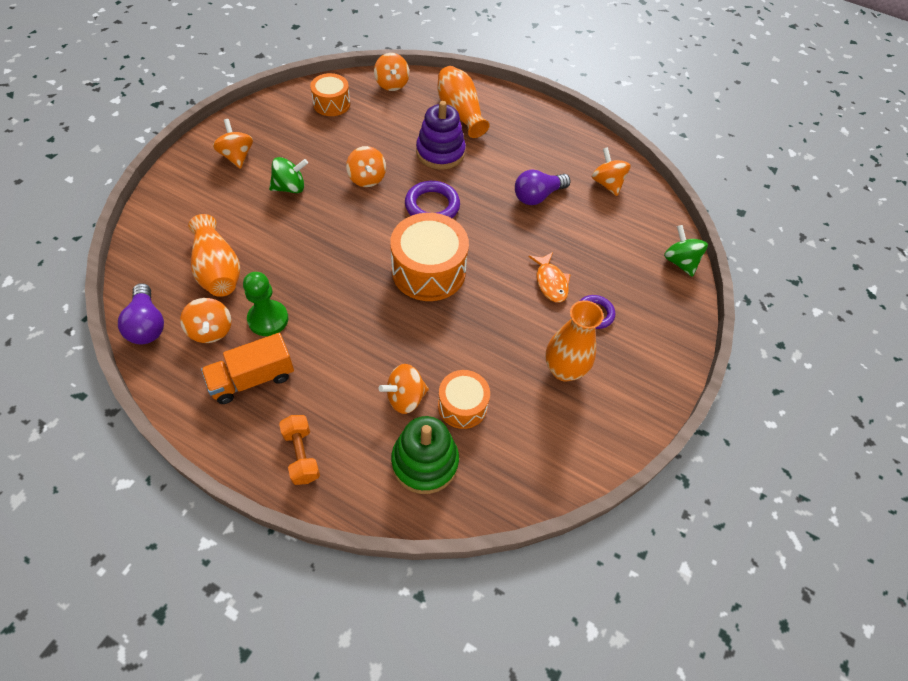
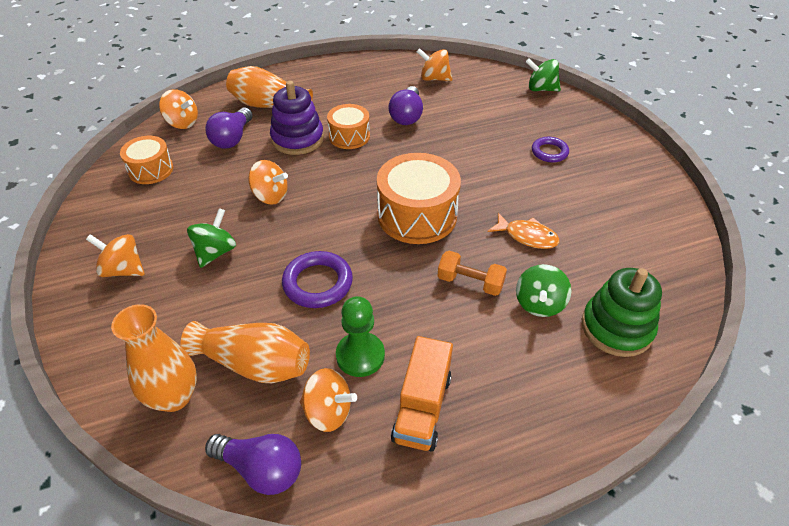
camera: 45 degrees left, 10 degrees down
(301, 455) = (545, 415): orange dumbbell -> orange dumbbell (470, 282)
(403, 119) = (232, 138): none -> purple light bulb
(405, 397) = (539, 304): orange spinning top -> green spinning top
(432, 206) = (349, 175): purple ring -> purple ring (318, 283)
(462, 406) = (576, 272): orange drum -> orange drum (349, 136)
(550, 282) = (498, 156): orange fish -> orange fish (527, 236)
(564, 370) = (588, 196): orange vase -> orange vase (174, 396)

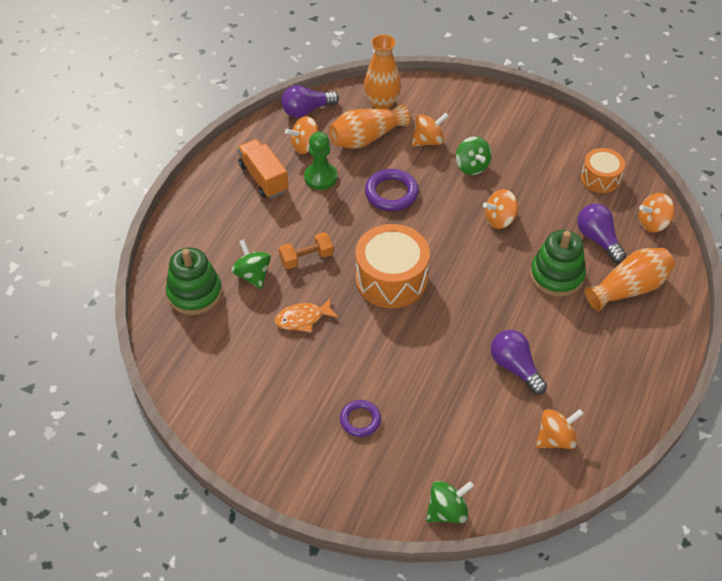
camera: 135 degrees right, 5 degrees up
(123, 270) = (501, 124): orange spinning top -> orange spinning top (428, 141)
(297, 139) = (556, 275): purple stacking toy -> green stacking toy
(349, 136) = (526, 308): orange drum -> none

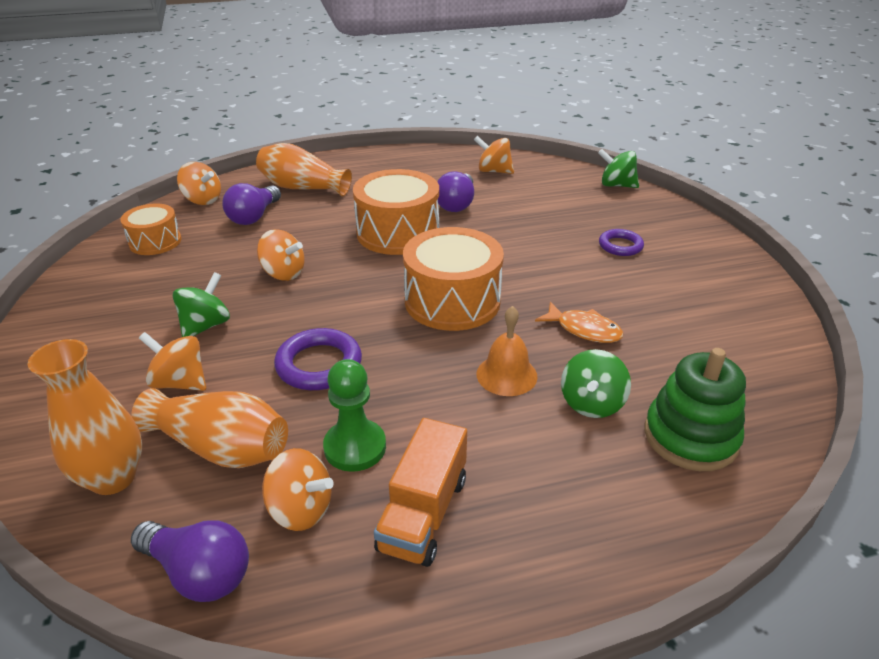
camera: 130 degrees left, 15 degrees down
(306, 258) = (506, 375): orange dumbbell -> orange bell
(501, 303) = (398, 233): none -> orange drum
(556, 275) = (327, 220): green stacking toy -> none

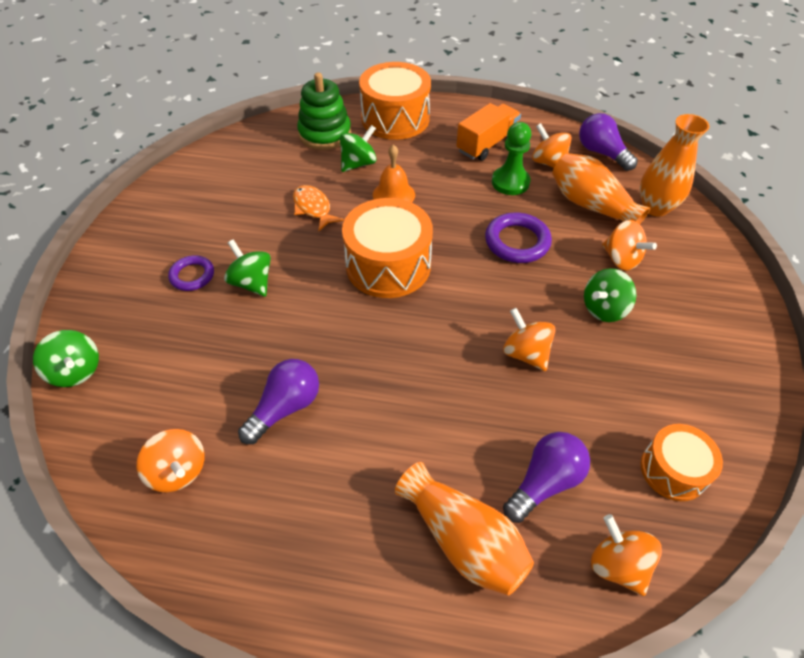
camera: 155 degrees left, 15 degrees up
(398, 233) = (384, 377): orange drum -> orange drum (395, 118)
(564, 255) = (252, 282): none -> green spinning top

